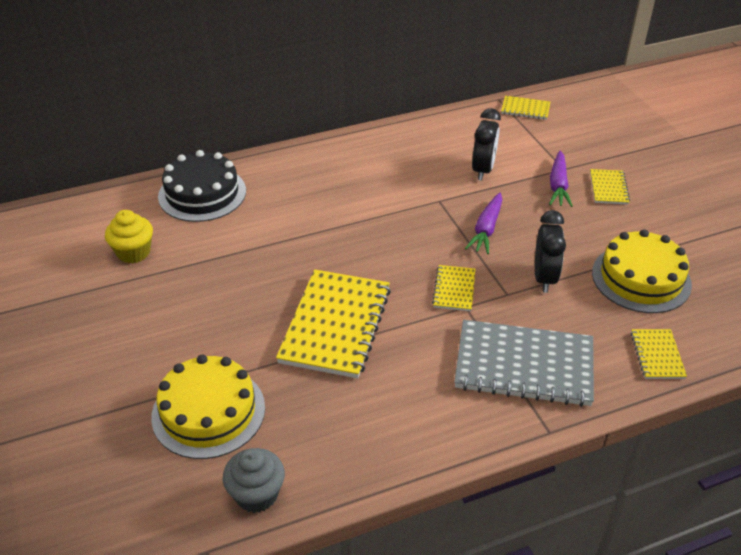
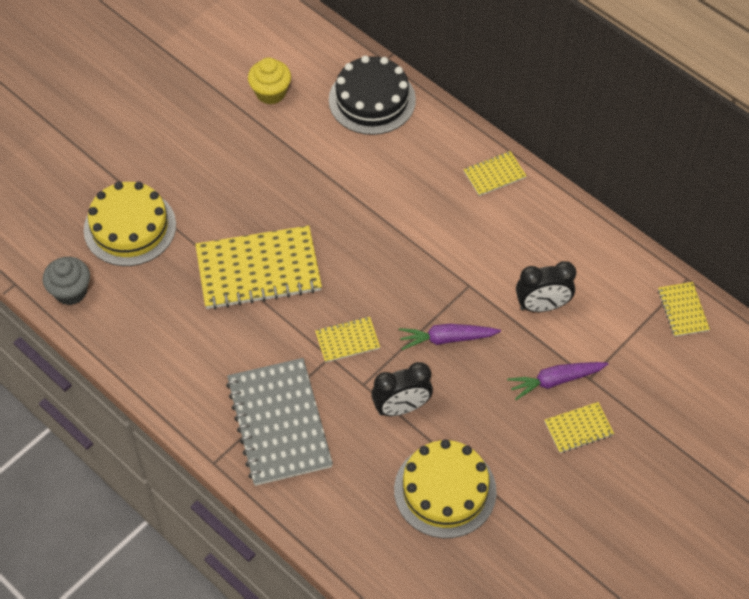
camera: 65 degrees right, 15 degrees up
(657, 355) = (343, 525): yellow notebook -> yellow notebook (494, 175)

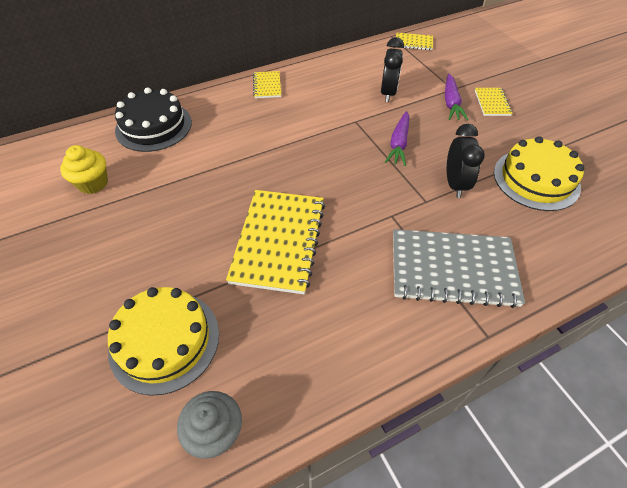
camera: 70 degrees left, 5 degrees down
(347, 340) = (379, 200): yellow notebook -> none

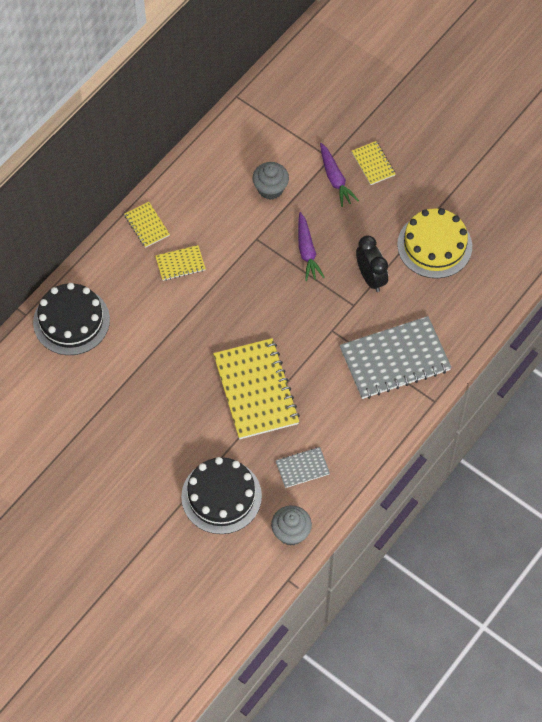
camera: 25 degrees left, 10 degrees up
(93, 183) = (66, 402): yellow cupcake -> none
(164, 341) = (221, 496): yellow cake -> black cake
(280, 349) = (302, 468): none -> grey notebook
(388, 93) = (270, 189): black clock -> grey cupcake
(413, 43) = (265, 99): yellow notebook -> yellow notebook (180, 264)

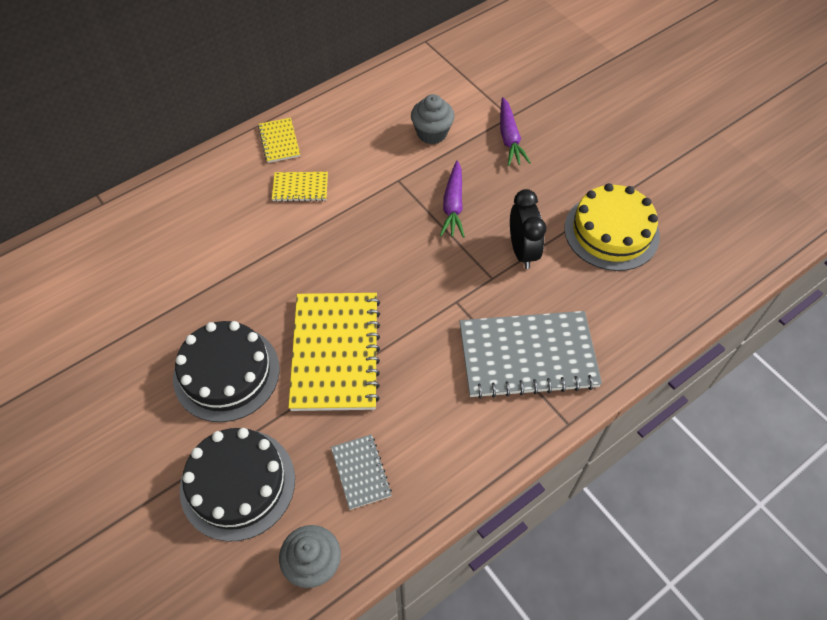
camera: 15 degrees right, 5 degrees down
(71, 321) = (149, 221): black cake -> black cake (226, 373)
(302, 468) = (361, 472): grey notebook -> grey notebook turned 75 degrees clockwise
(373, 164) = (558, 132): yellow notebook -> none

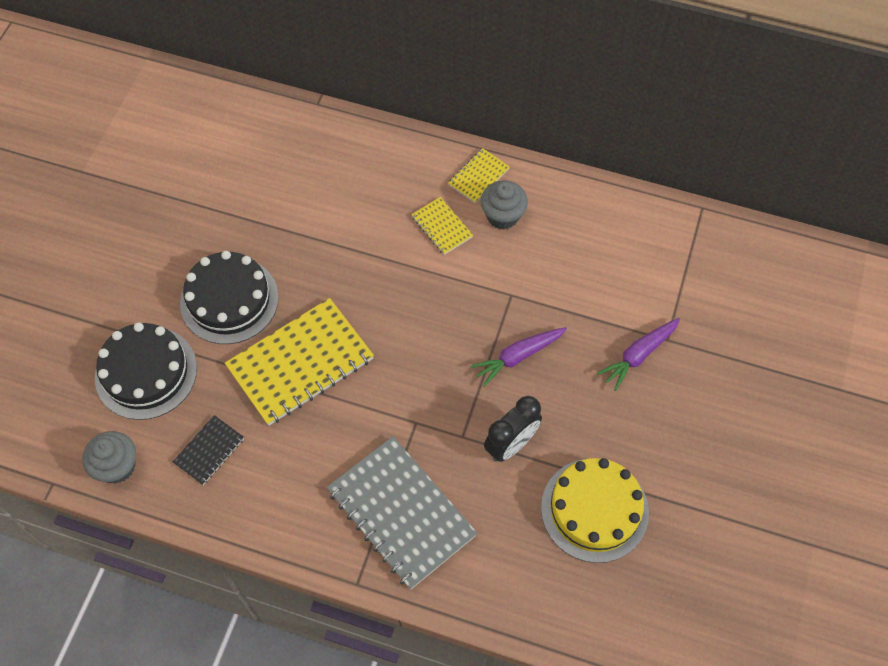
camera: 55 degrees right, 5 degrees up
(361, 472) = (209, 451): grey notebook -> black notebook
(432, 133) = (588, 287): grey cupcake -> grey cupcake (502, 216)

